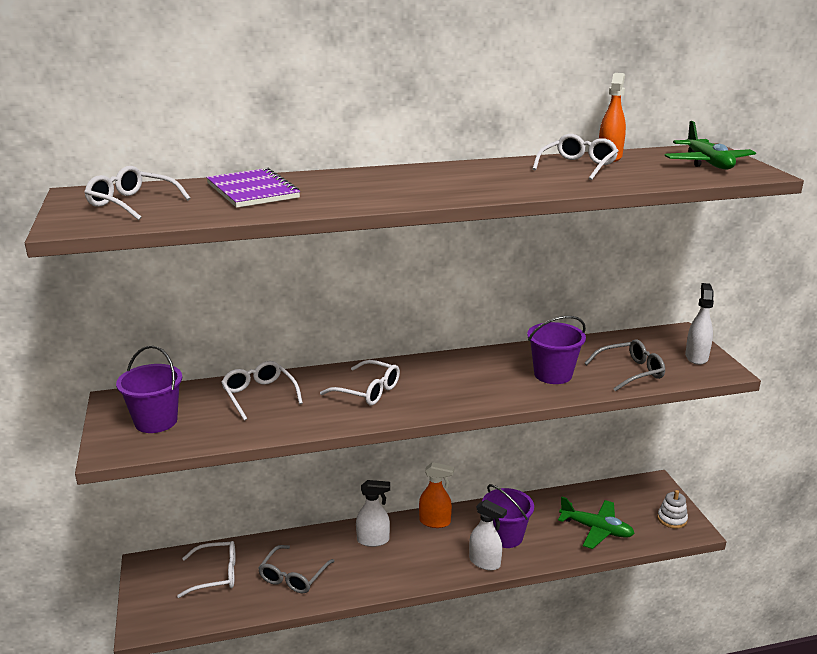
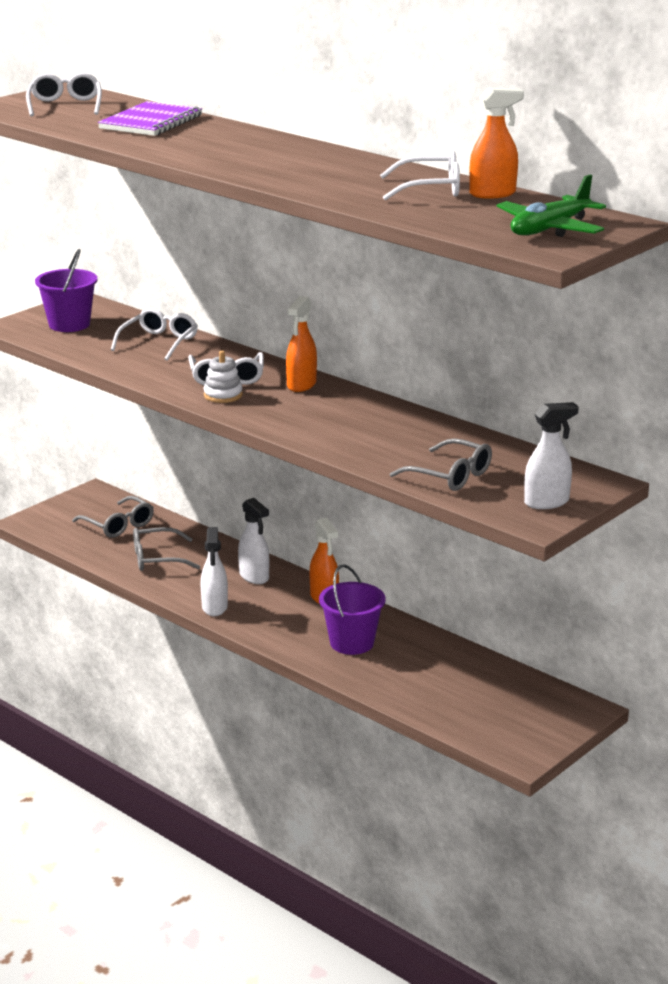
camera: 55 degrees right, 0 degrees up
(216, 574) = (118, 525): white glasses -> grey glasses
(420, 369) = (301, 385): none -> orange spray bottle
(485, 562) = (295, 644): white spray bottle -> white spray bottle (214, 607)
(553, 374) = (383, 442): purple bucket -> none
(596, 529) = (435, 692): green plane -> none
(672, 519) = (523, 736): white stacking toy -> white stacking toy (223, 395)

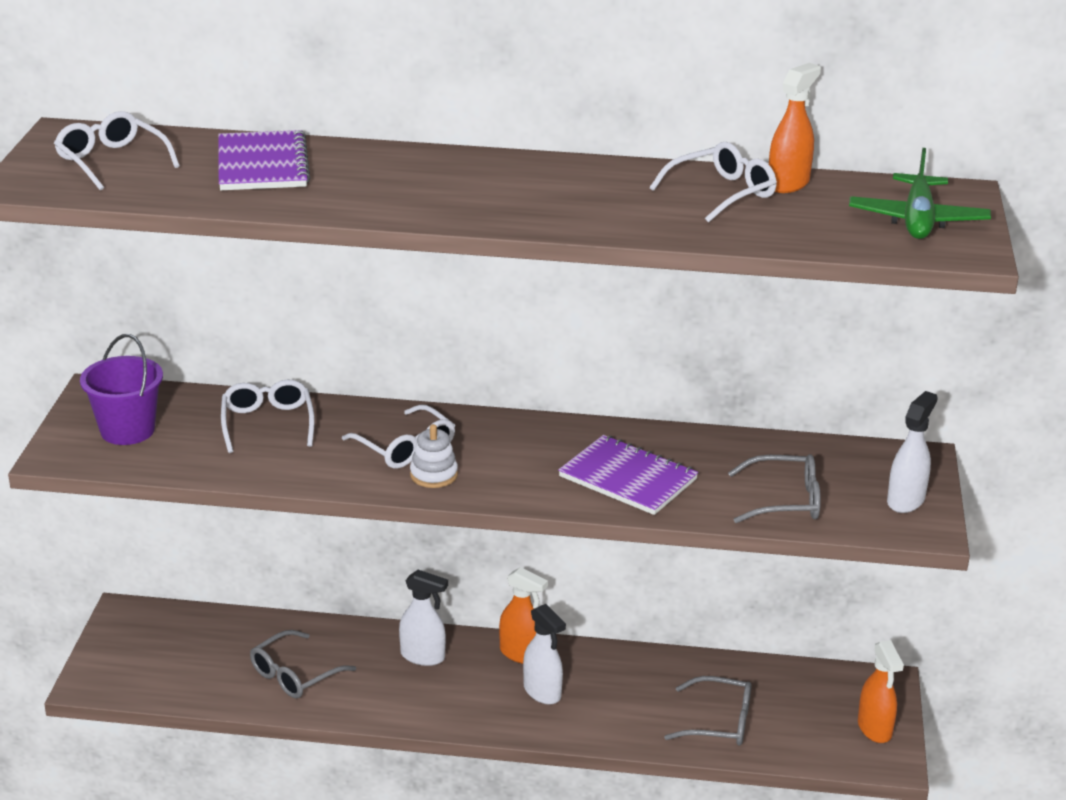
camera: 35 degrees left, 5 degrees up
(118, 525) = (201, 647): grey glasses -> grey glasses (719, 722)
(214, 607) = (424, 713): white spray bottle -> white spray bottle (542, 692)
(301, 385) = (496, 432): orange spray bottle -> orange spray bottle (874, 729)
(352, 643) = (606, 698): purple bucket -> none
(354, 432) = (628, 478): none -> purple notebook

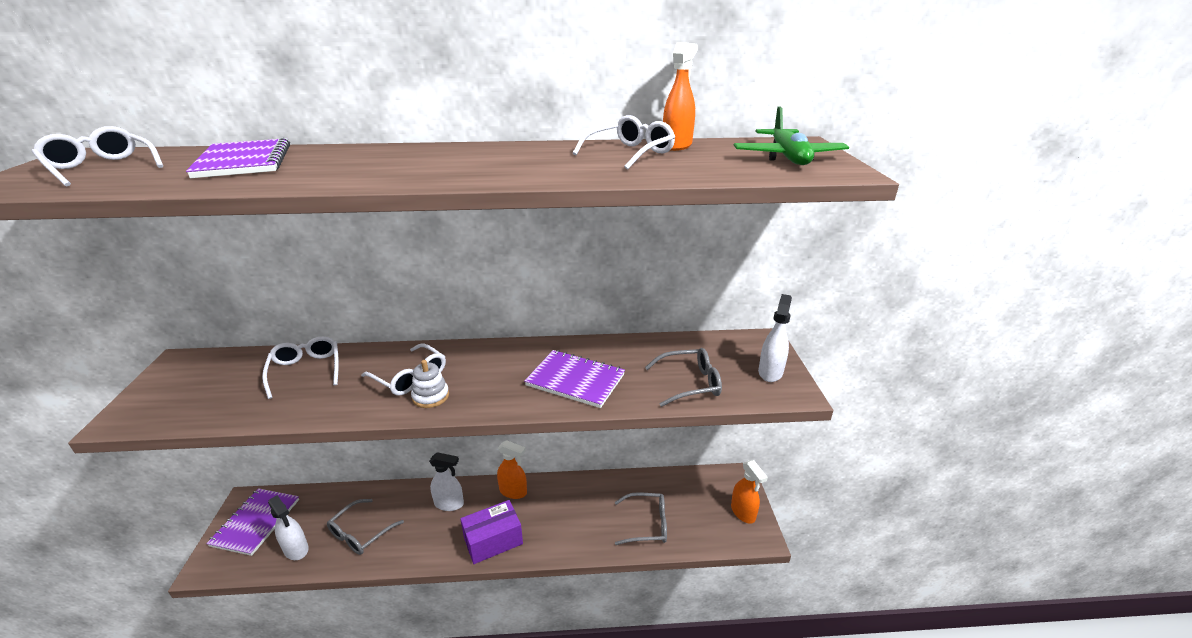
camera: 10 degrees left, 0 degrees up
(127, 430) = (190, 390): purple bucket -> none
(145, 641) = (256, 522): none -> purple notebook
(485, 710) = (493, 541): none -> purple box
(542, 692) = (530, 519): white spray bottle -> white spray bottle (296, 549)

